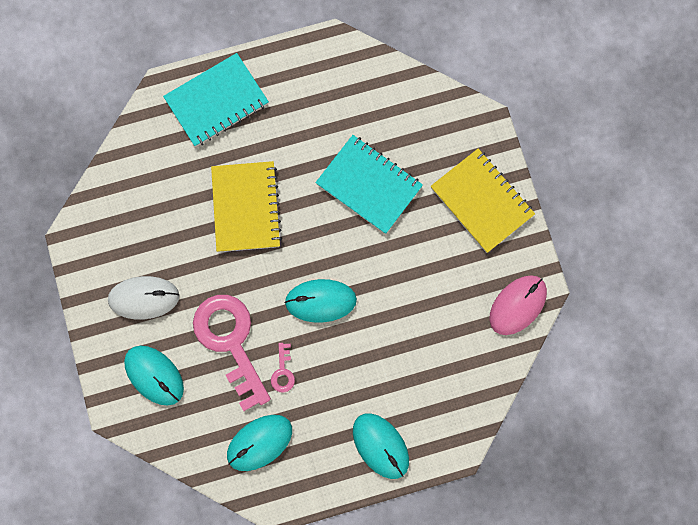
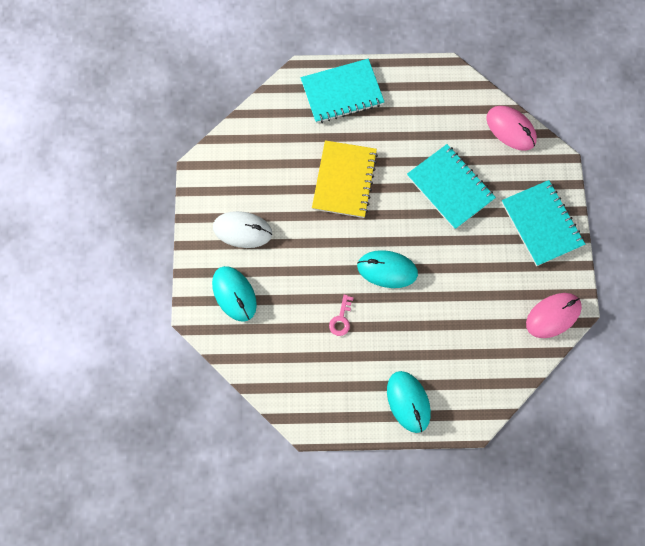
camera: 15 degrees right, 5 degrees down
(230, 342) = (304, 283): pink key -> none
(259, 442) = (307, 372): turquoise mouse -> none
(422, 97) = (510, 129): none -> pink mouse
(482, 201) = (541, 224): yellow notebook -> turquoise notebook

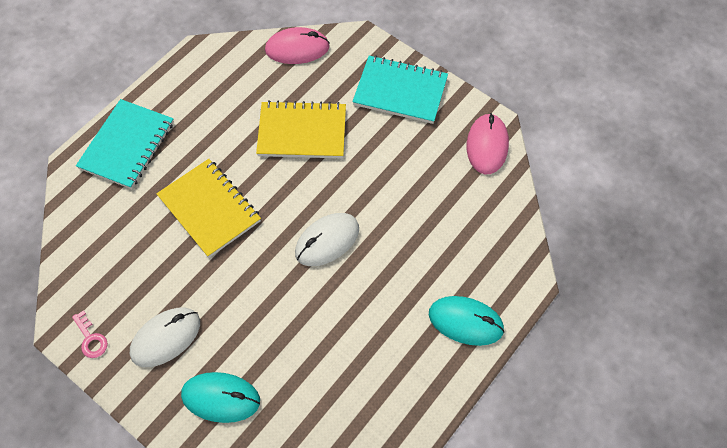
camera: 50 degrees left, 10 degrees down
(341, 319) = (336, 317): pink key -> pink key (91, 339)
(387, 270) = (327, 241): turquoise mouse -> white mouse
(450, 188) = (302, 132): turquoise notebook -> yellow notebook

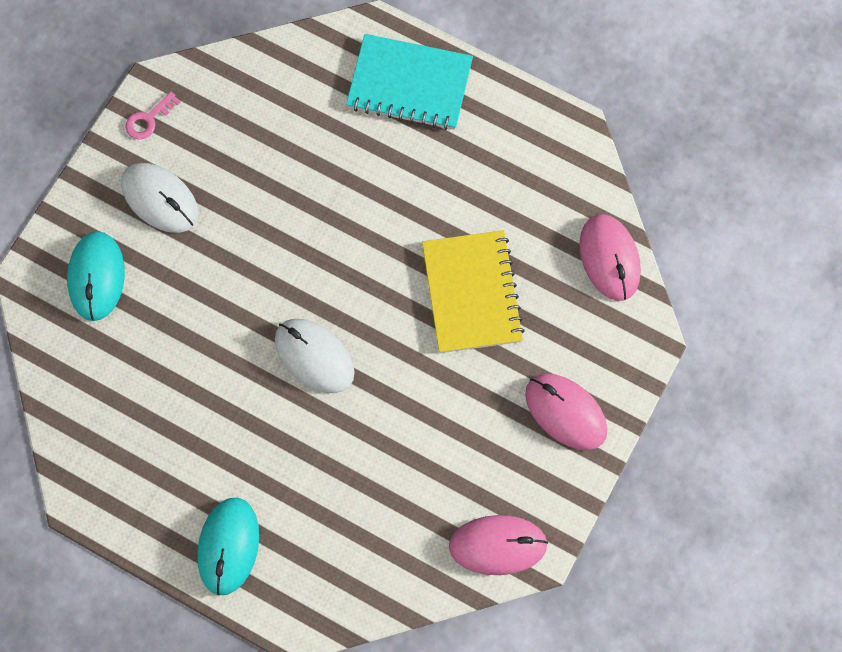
camera: 80 degrees right, 10 degrees up
(209, 209) = (336, 205): yellow notebook -> none
(400, 91) = (565, 412): turquoise notebook -> pink mouse

